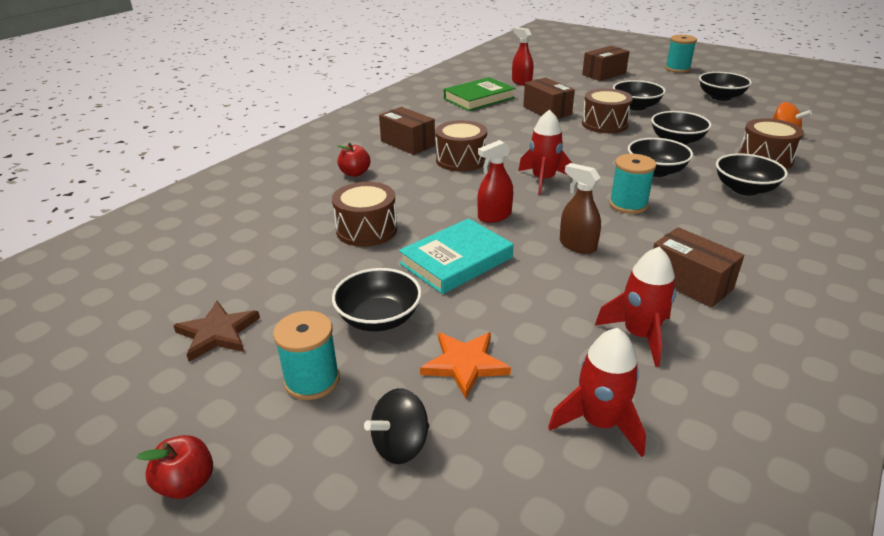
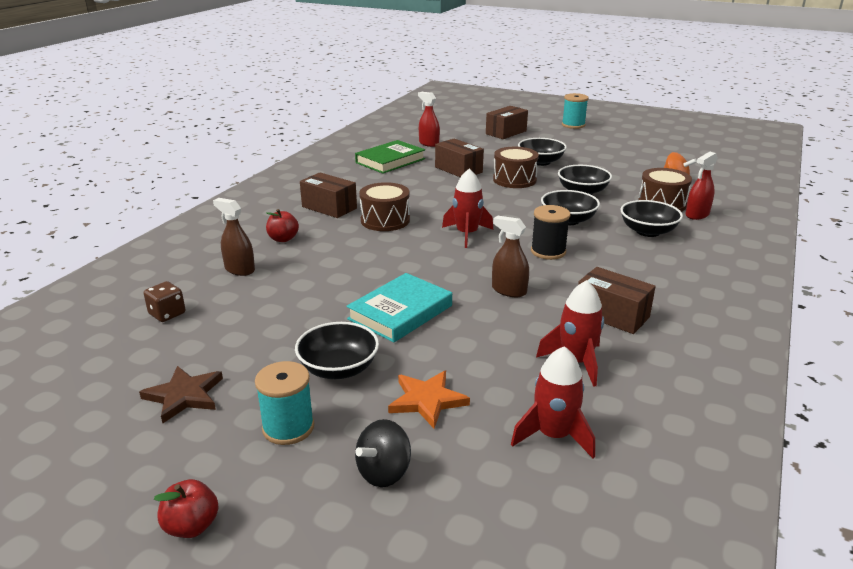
camera: 10 degrees left, 5 degrees down
(224, 244) = (167, 314): none -> brown dice
(305, 202) = (239, 269): none -> brown spray bottle
(366, 230) = (308, 291): brown drum -> none
(494, 216) = (427, 270): red spray bottle -> red spray bottle (697, 215)
(628, 204) = (548, 251): turquoise spool -> black spool
(720, 97) = (616, 150): black bowl -> none

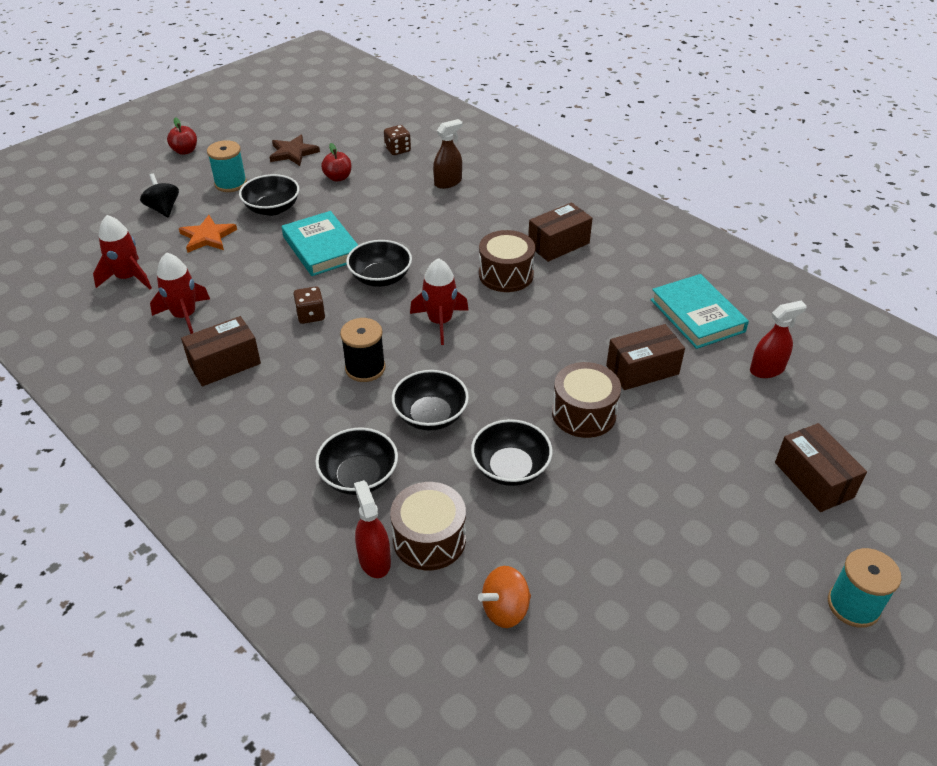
camera: 110 degrees right, 15 degrees up
(283, 239) = (495, 208): red apple -> red apple (338, 177)
(390, 161) = (697, 315): green book -> turquoise book
(509, 290) = (311, 315): brown spray bottle -> brown dice
(540, 162) = (648, 469): black bowl -> black bowl (380, 278)

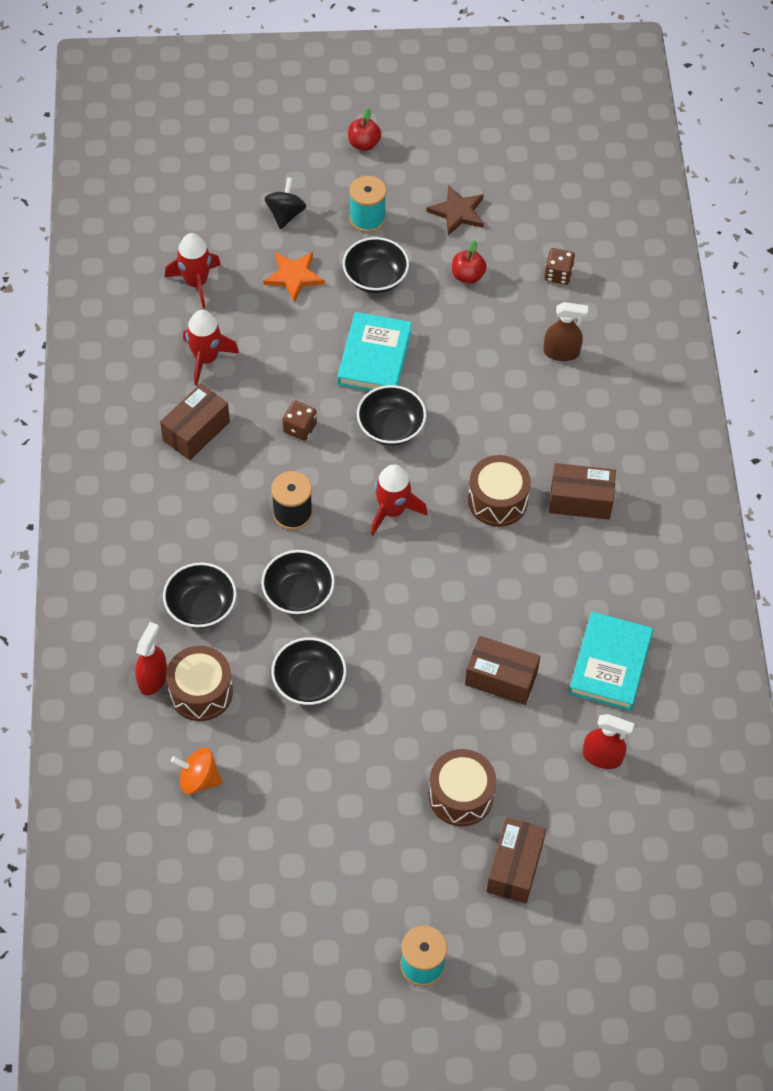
camera: 40 degrees right, 15 degrees up
(225, 364) = (196, 431): brown box -> brown box turned 60 degrees counterclockwise
(584, 413) = (411, 680): brown drum -> brown drum (461, 795)

